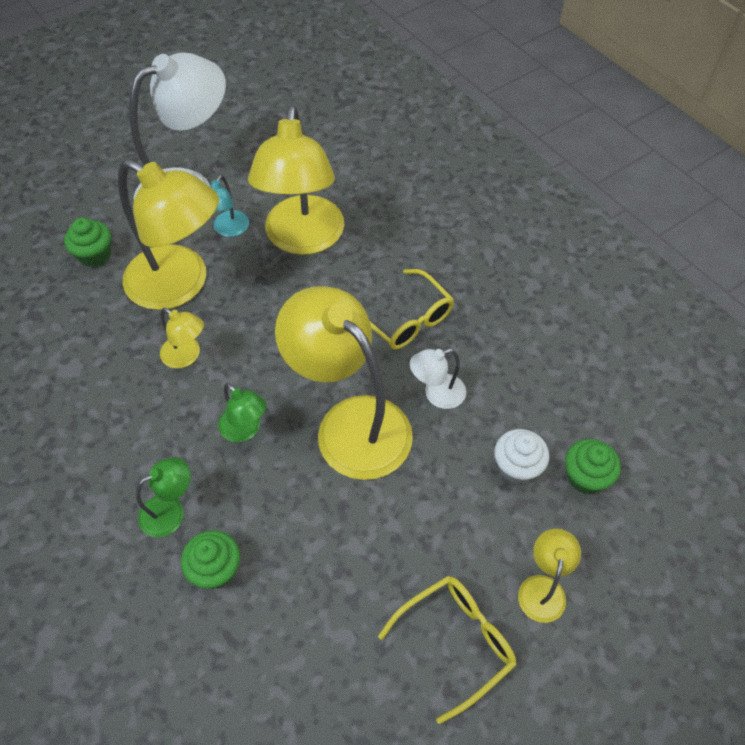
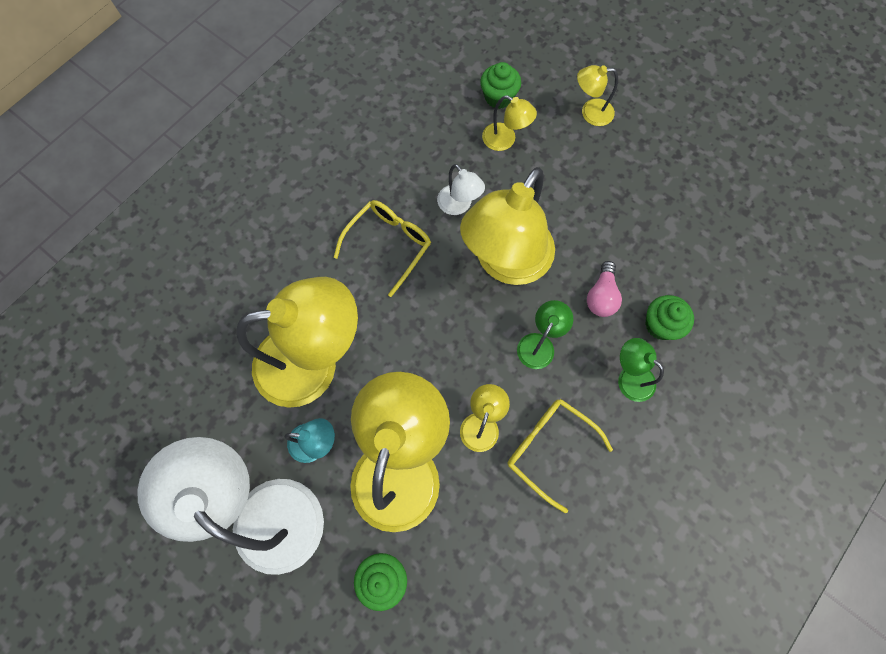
camera: 105 degrees left, 15 degrees up
(276, 512) = (601, 296): none -> pink light bulb
(456, 642) = (646, 156): yellow glasses -> yellow glasses (549, 448)
(517, 467) = (505, 140): white cupcake -> yellow lamp

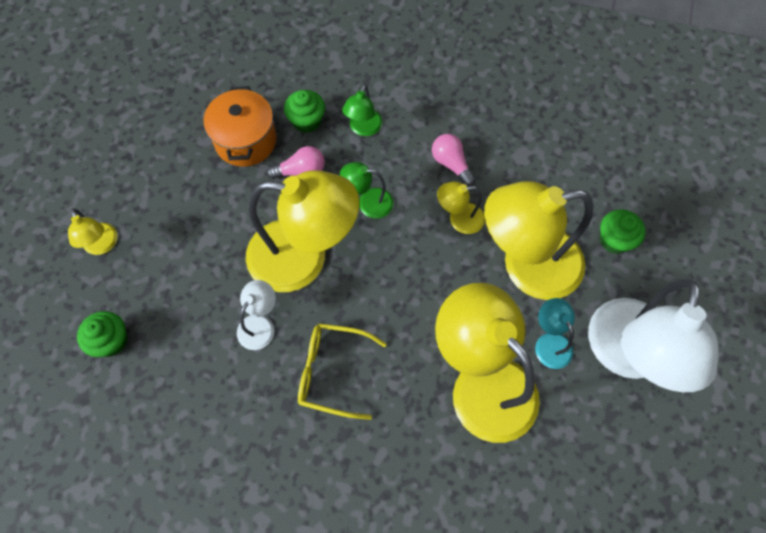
camera: 115 degrees left, 5 degrees down
(505, 140) = (165, 312): yellow lamp -> none
(549, 448) = (451, 164): yellow glasses -> pink light bulb
(657, 259) = (246, 141): none -> orange pot

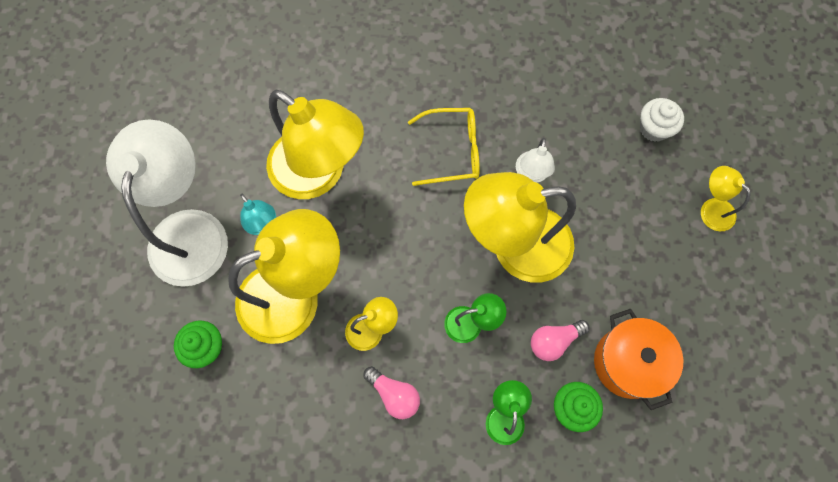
camera: 165 degrees right, 5 degrees up
(111, 341) = (654, 128): green cupcake -> white cupcake

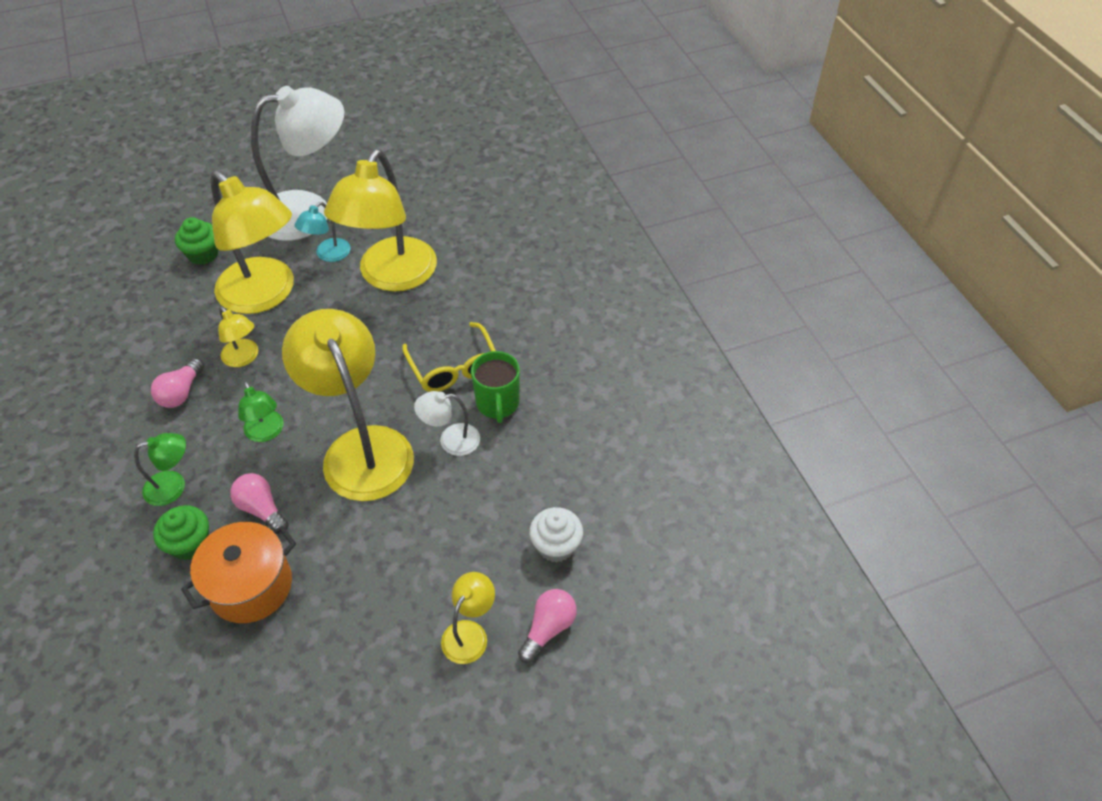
camera: 70 degrees right, 20 degrees down
(505, 128) = (497, 404): none -> green mug
(720, 155) = (548, 628): none -> pink light bulb

